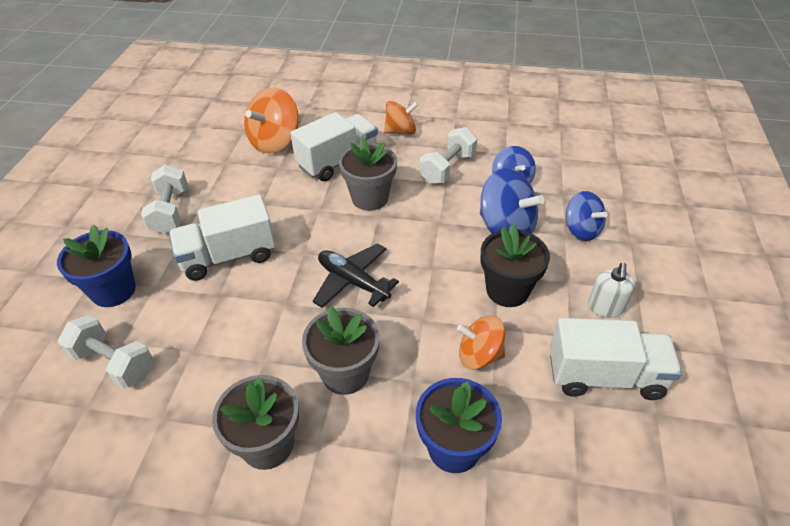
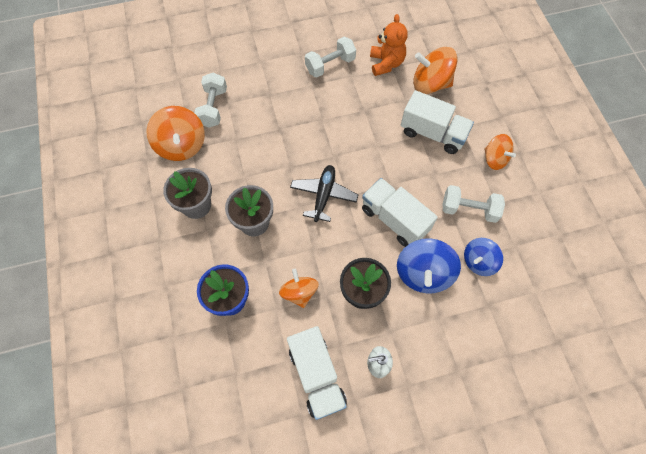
camera: 65 degrees right, 20 degrees up
(113, 290) = (257, 76): blue flower pot -> none
(143, 431) = (181, 145): none -> orange spinning top
(216, 165) = (386, 63): none -> orange teddy bear
(228, 256) = (310, 117): white truck -> white truck (394, 219)
(370, 198) = (405, 171): grey flower pot -> none
(581, 230) = (451, 329): blue spinning top -> none

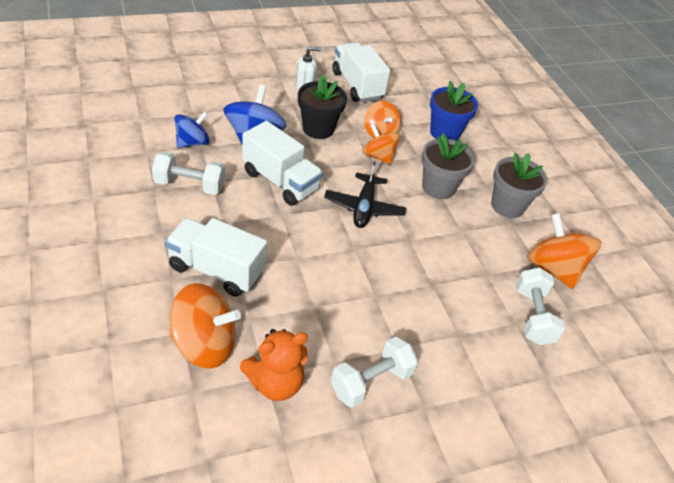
camera: 170 degrees right, 20 degrees down
(386, 63) = (275, 383): orange teddy bear -> orange teddy bear turned 105 degrees counterclockwise
(494, 159) = (137, 235): orange spinning top -> orange spinning top (378, 156)

